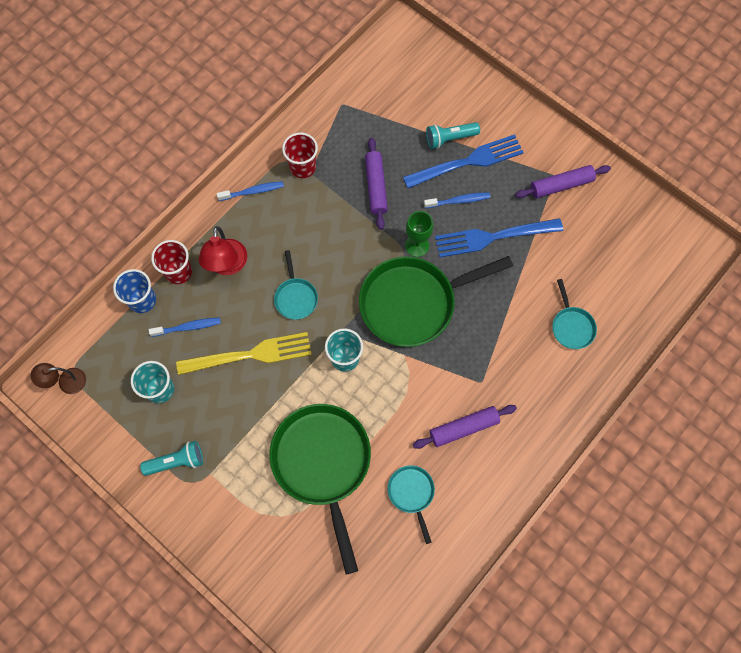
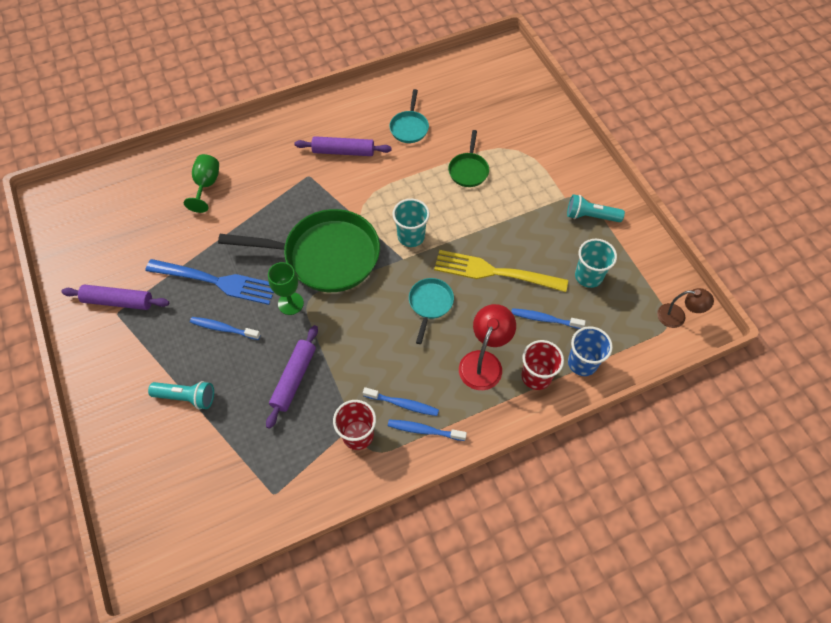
camera: 155 degrees left, 10 degrees down
(279, 204) = (403, 404): none -> blue toothbrush
(323, 464) = (468, 170): green pan -> green pan, size x0.46
(467, 162) = (187, 364): blue fork -> none
(571, 326) = (206, 185): turquoise pan -> green goblet

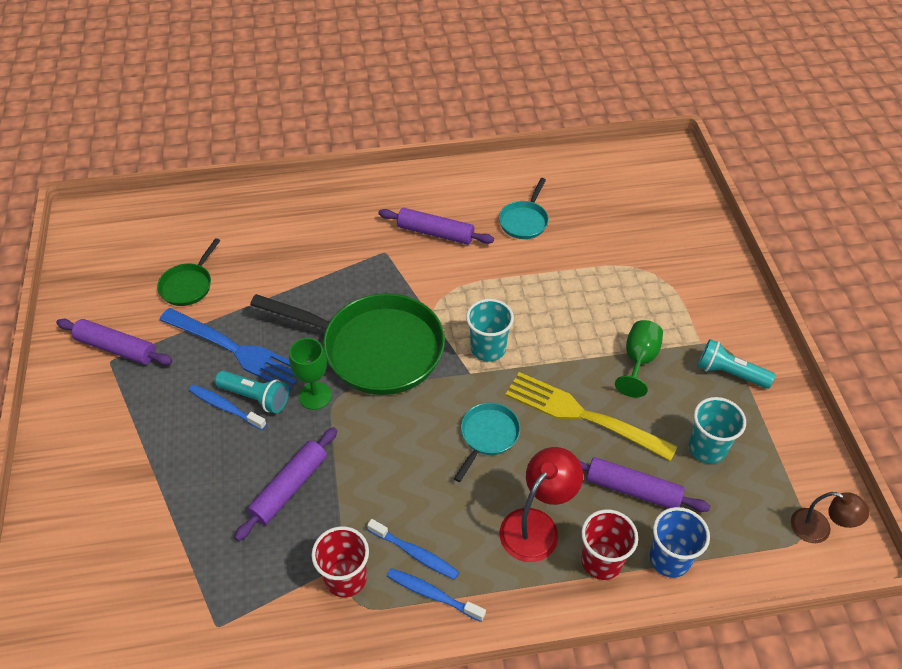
camera: 15 degrees right, 10 degrees down
(186, 397) = (154, 478): turquoise flashlight -> turquoise flashlight (255, 397)
(206, 185) = (262, 239): green goblet -> green goblet (639, 360)
(468, 170) = (584, 285): green pan -> green pan (188, 285)
(544, 319) = (632, 489): blue toothbrush -> purple rolling pin

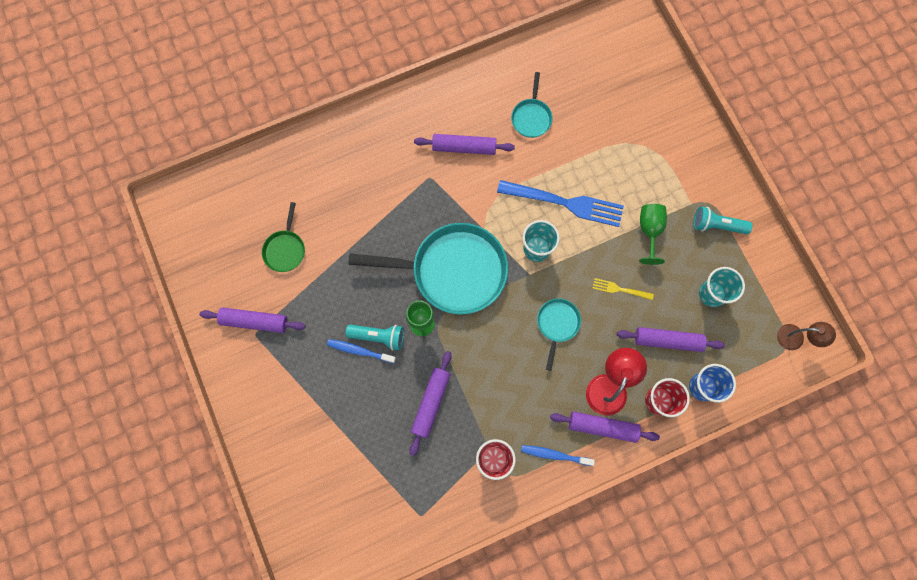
camera: 15 degrees left, 25 degrees up
(236, 350) = (347, 300): blue fork -> blue fork (565, 203)
(375, 349) = (453, 271): green pan -> turquoise pan
(415, 553) = (534, 429): blue toothbrush -> none
(512, 575) = (602, 427): none -> purple rolling pin
(582, 415) = (620, 289): yellow fork -> yellow fork, size x0.47

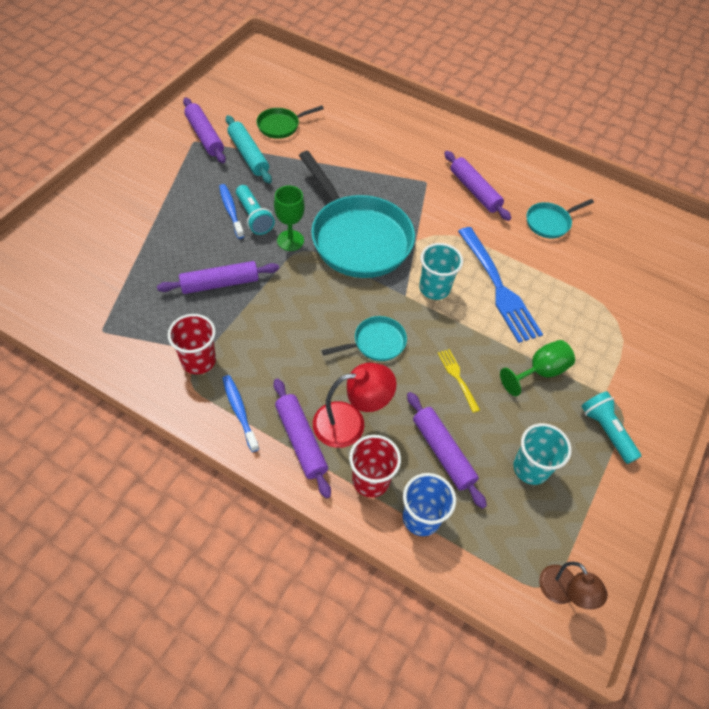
camera: 50 degrees right, 20 degrees down
(303, 298) = (248, 155): none -> turquoise rolling pin

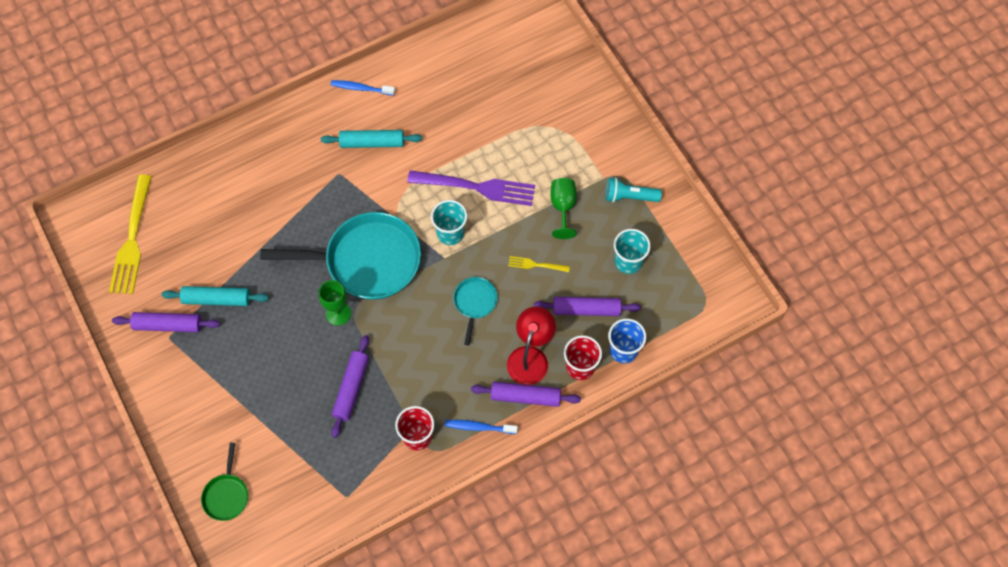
camera: 55 degrees left, 10 degrees up
(231, 211) = (276, 344): blue toothbrush -> blue toothbrush (361, 88)
(254, 217) = (295, 329): turquoise flashlight -> none
(266, 86) = (132, 239): none -> yellow fork
(281, 126) = (196, 254): green pan -> green pan (226, 495)
(474, 191) = (372, 143): purple rolling pin -> turquoise rolling pin
(498, 287) = (477, 187): blue fork -> purple fork
(550, 222) = (438, 109): turquoise pan -> none
(562, 592) = (714, 297): brown lamp -> none

